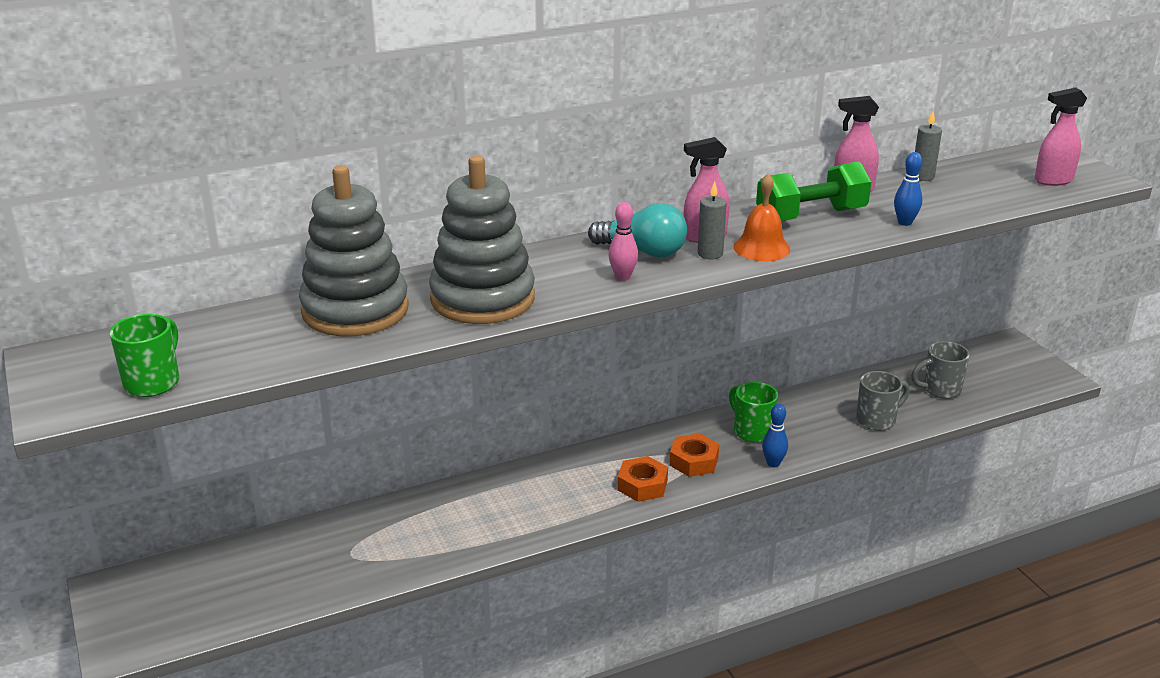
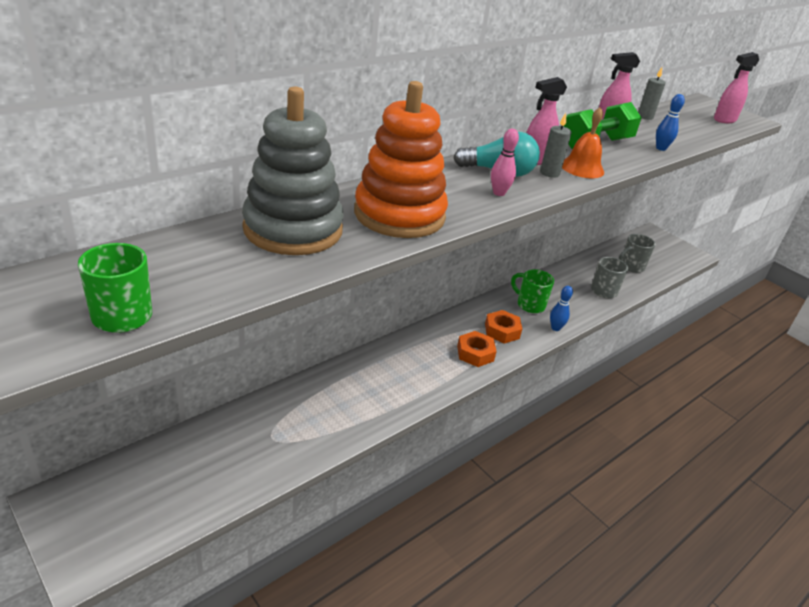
camera: 20 degrees left, 5 degrees up
(482, 299) = (399, 215): grey stacking toy -> orange stacking toy

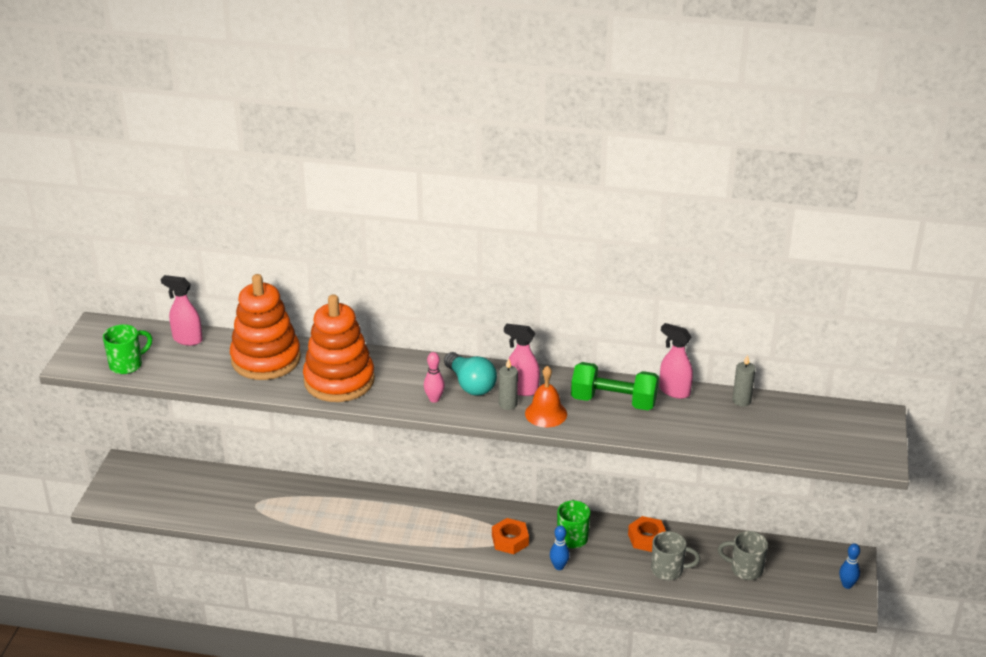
camera: 55 degrees right, 0 degrees up
(293, 229) = (266, 359): grey stacking toy -> orange stacking toy
(475, 353) = (460, 541): orange nut -> orange nut (647, 538)
(661, 148) = (669, 434): blue bowling pin -> blue bowling pin (847, 585)
(724, 120) = (836, 444): pink spray bottle -> pink spray bottle (187, 339)

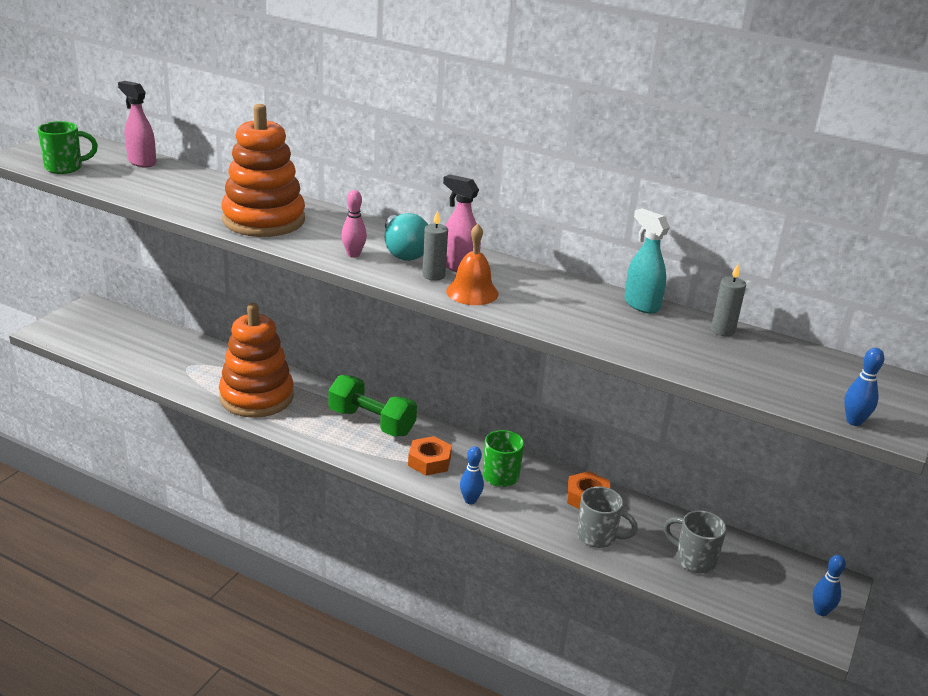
camera: 15 degrees right, 5 degrees down
(266, 359) = (204, 190): orange stacking toy -> orange stacking toy (256, 397)
(613, 401) = (560, 299): green dumbbell -> green dumbbell (371, 422)
(674, 391) = (641, 305): pink spray bottle -> turquoise spray bottle
(855, 460) = (854, 421): none -> blue bowling pin

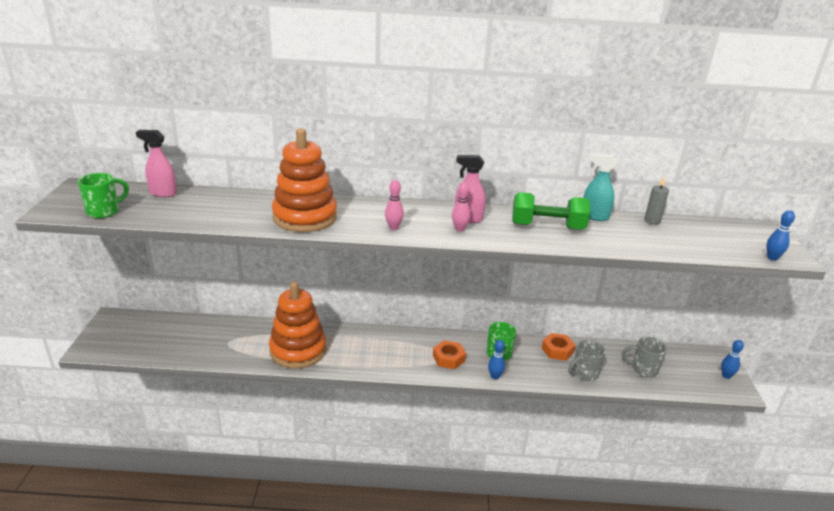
camera: 25 degrees left, 0 degrees up
(371, 422) = (390, 343): green dumbbell -> green dumbbell (547, 227)
(403, 251) = (422, 217): turquoise light bulb -> none
(433, 275) = (459, 229): grey candle -> pink bowling pin
(472, 292) = (495, 234): orange bell -> none
(598, 537) = (584, 373): grey mug -> grey mug turned 150 degrees clockwise

